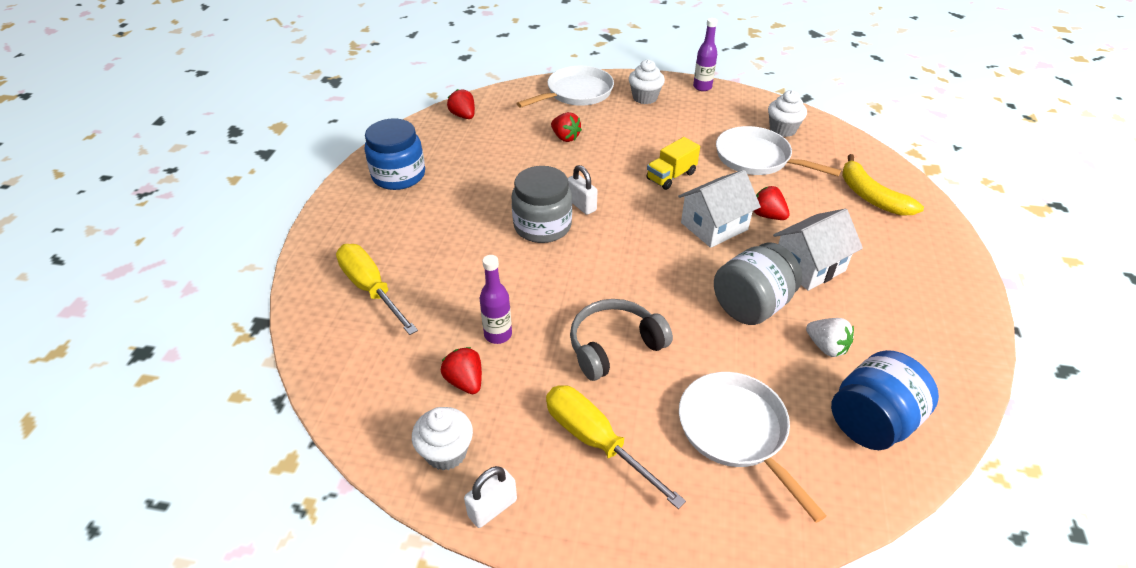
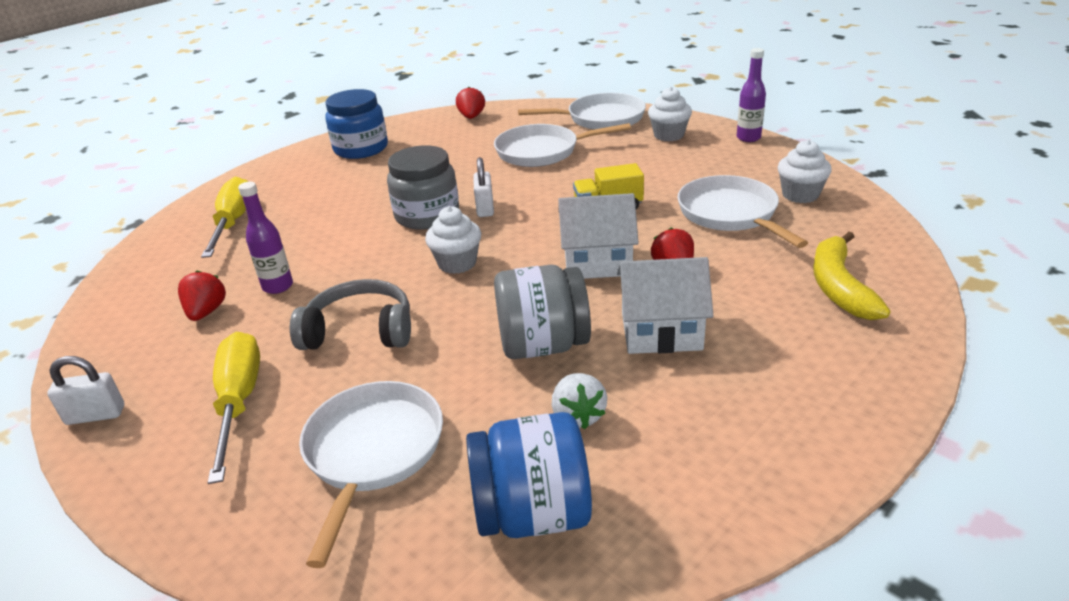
camera: 35 degrees right, 10 degrees down
(446, 452) = (123, 358): white cupcake -> white cupcake (457, 263)
(565, 137) = (542, 151): red strawberry -> white pan

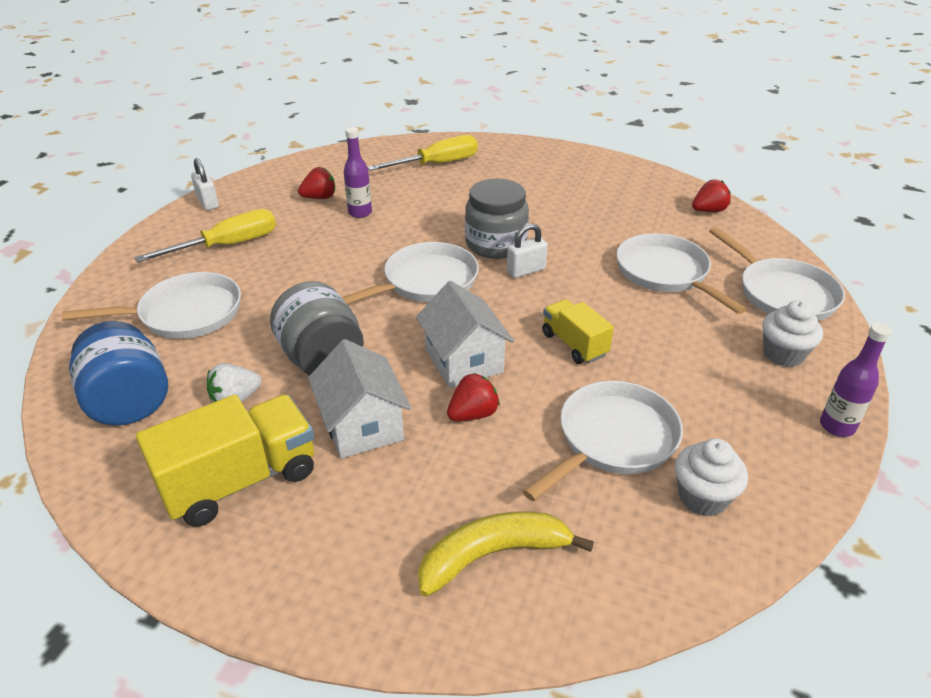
camera: 65 degrees right, 5 degrees up
(360, 331) = (316, 265): grey headphones -> none
(361, 149) = (592, 175): blue jar -> none
(457, 263) = (426, 282): white cupcake -> white pan
(712, 421) = (240, 480): none -> yellow truck

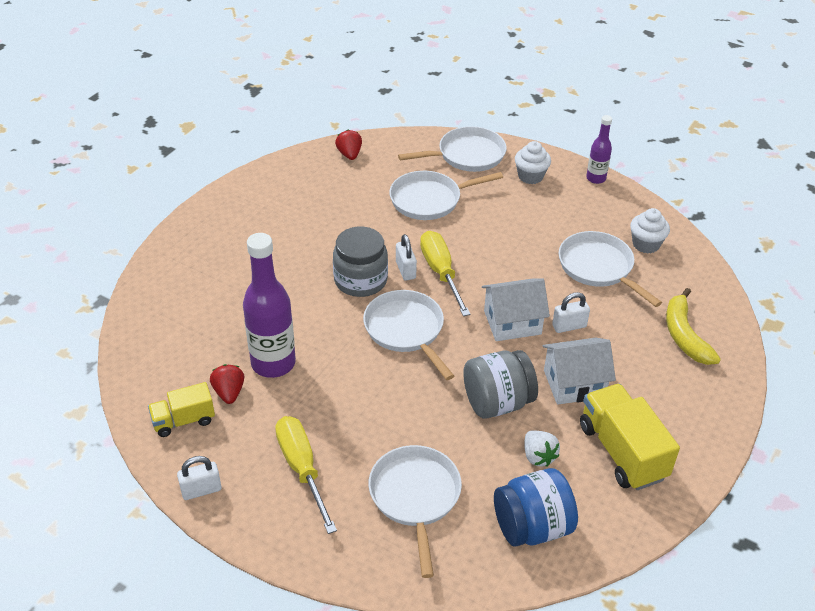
camera: 80 degrees left, 5 degrees up
(360, 213) = (273, 363): purple bottle -> purple bottle, size x1.85
(437, 164) = (195, 297): yellow screwdriver -> yellow screwdriver (441, 273)
(473, 414) = (569, 326): red strawberry -> white padlock
(574, 344) = (504, 264): yellow truck -> yellow truck (183, 420)

